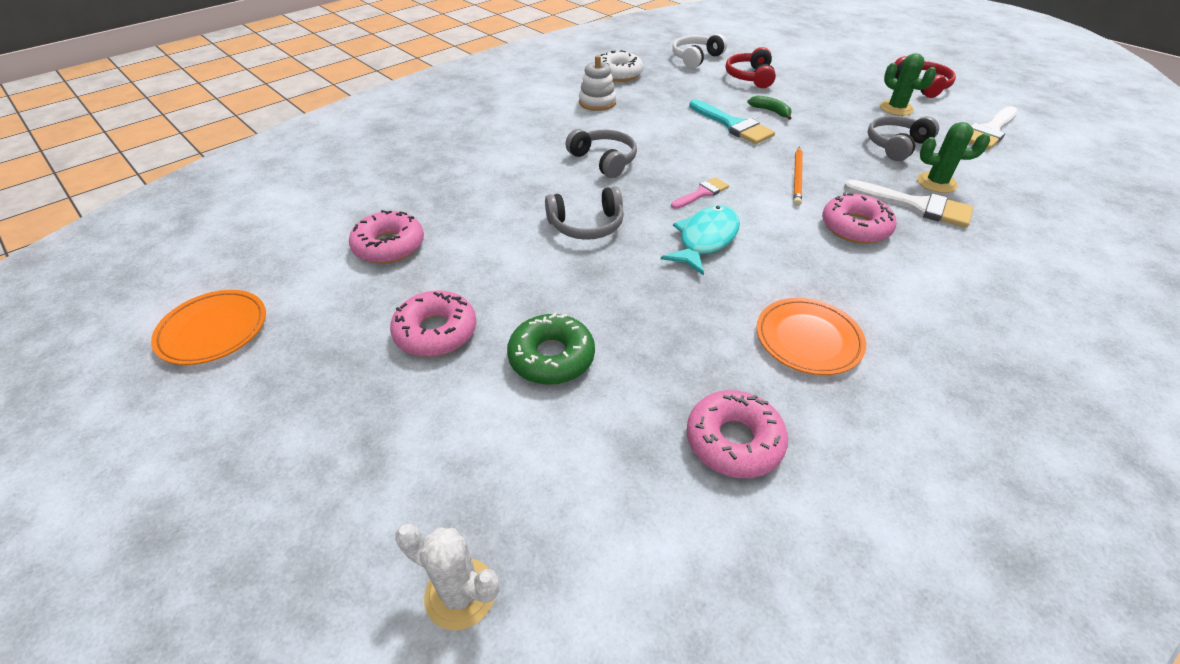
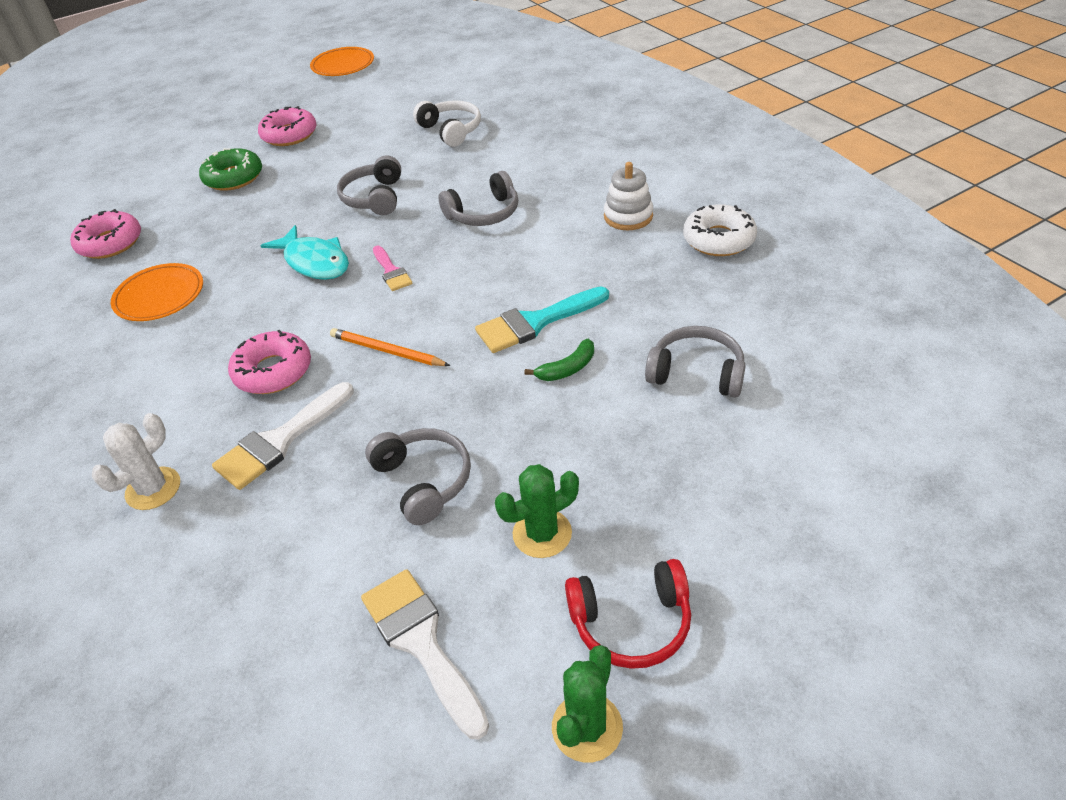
camera: 105 degrees right, 0 degrees up
(389, 246) = (397, 110): pink donut -> none
(460, 593) = (109, 151): white cactus -> white cactus (153, 489)
(696, 58) = (780, 323): white headphones -> white headphones (451, 130)
(750, 77) = (696, 373): red headphones -> grey headphones
(936, 183) = (314, 485): green cactus -> green cactus (587, 727)

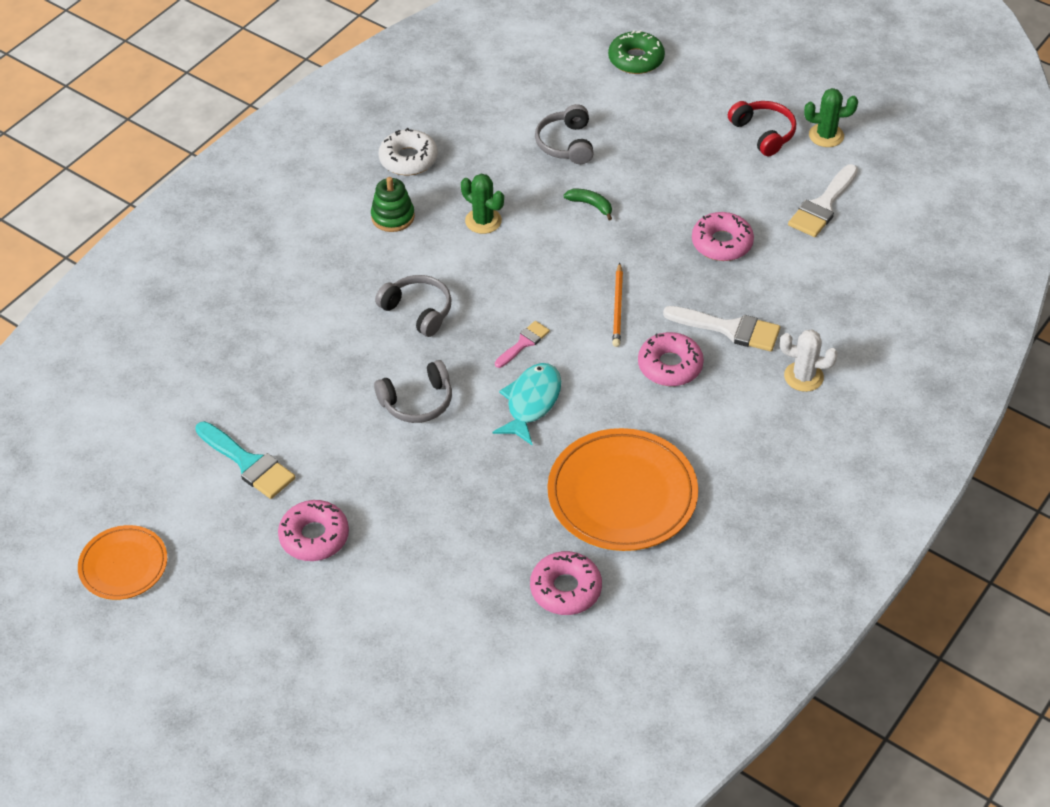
camera: 115 degrees left, 5 degrees up
(160, 296) = (622, 494): orange plate -> orange plate, size x1.74
(233, 177) = (417, 544): green donut -> green donut (636, 59)
(423, 481) = (722, 243): grey headphones -> pink donut
(451, 130) = (273, 388): white headphones -> none
(535, 322) = (550, 235): turquoise brush -> turquoise brush (248, 463)
(542, 533) = (729, 180): green cactus -> green cactus (483, 221)
(628, 216) = (393, 217): white stacking toy -> green stacking toy

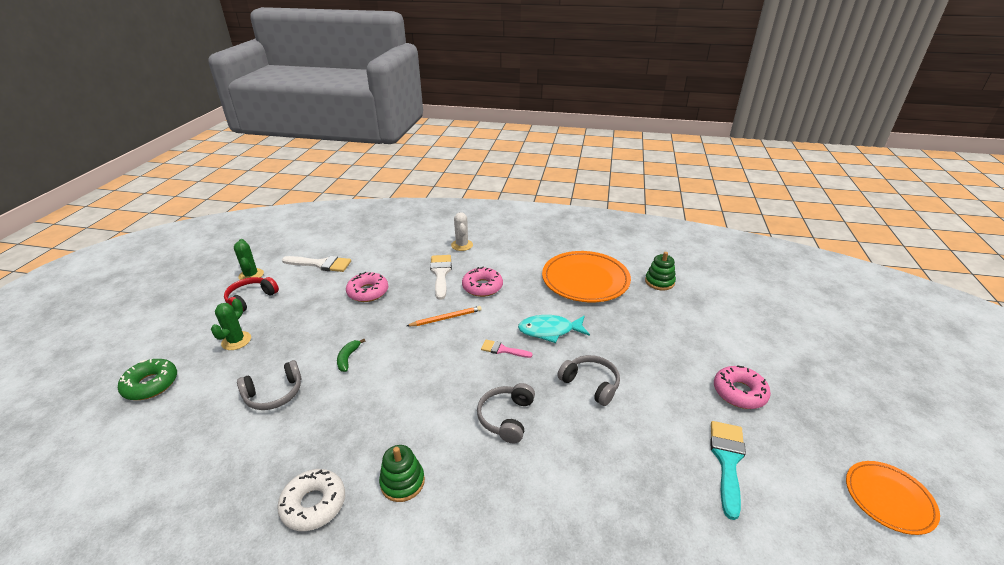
camera: 115 degrees left, 15 degrees down
(483, 221) = (386, 414): green cactus -> green cactus (236, 341)
(565, 589) = (659, 282): pink donut -> green stacking toy

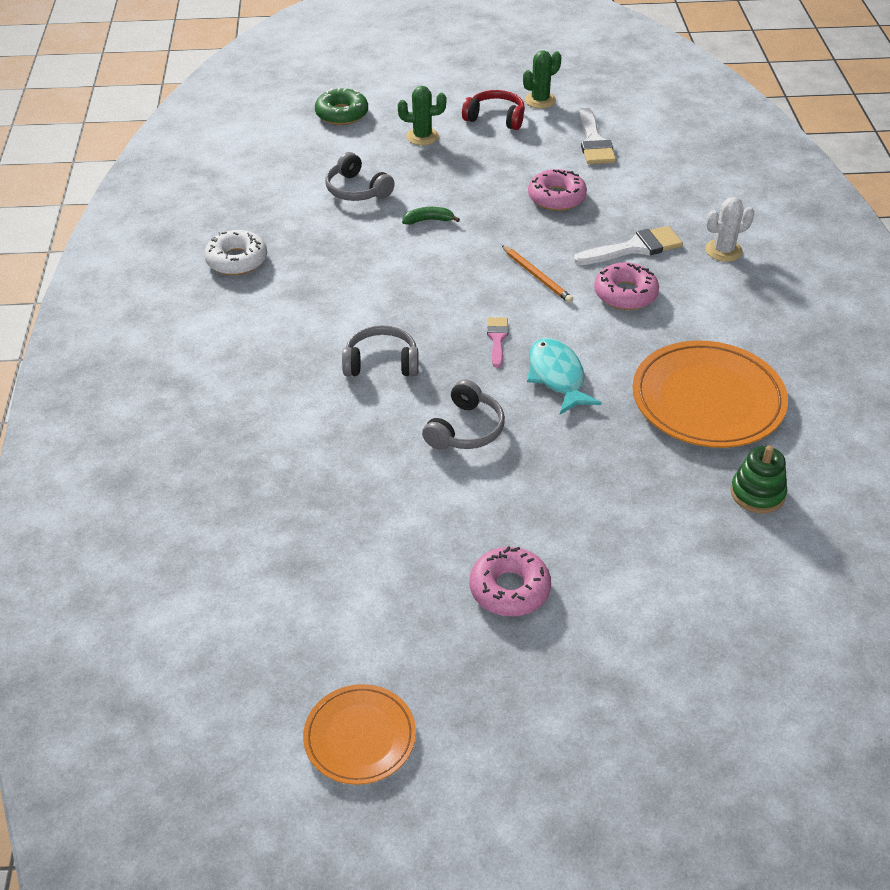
camera: 75 degrees right, 10 degrees up
(402, 482) = (274, 307): green stacking toy -> none
(727, 461) = (376, 568): turquoise brush -> none

